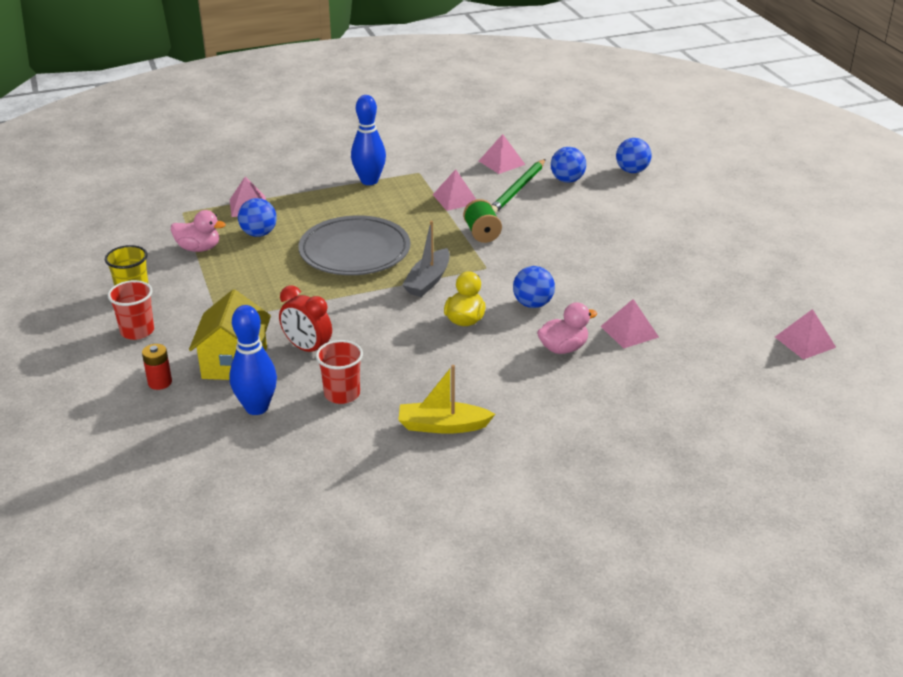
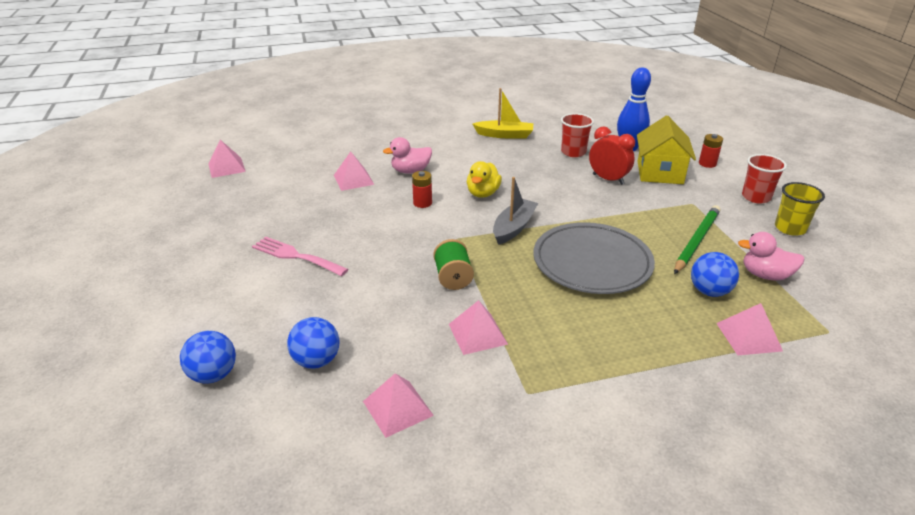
camera: 175 degrees left, 0 degrees up
(369, 181) = (599, 377): blue bowling pin -> none
(518, 189) = (391, 346): green pencil -> green pencil (696, 241)
(533, 304) = (422, 203): blue ball -> red battery
(633, 244) = (295, 256): none -> pink fork

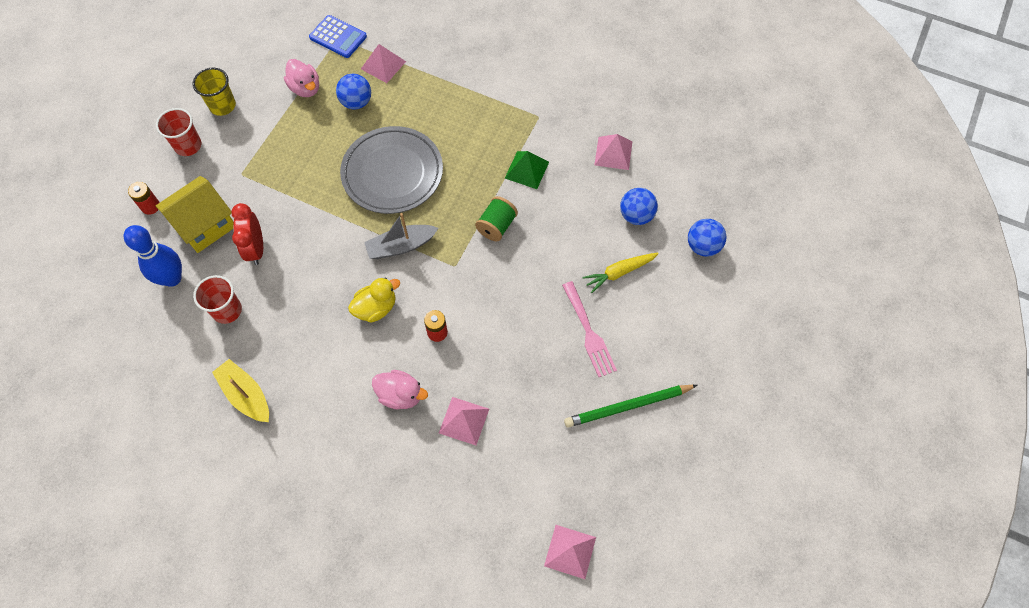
camera: 140 degrees left, 30 degrees up
(298, 306) = (619, 273): none -> yellow carrot
(477, 334) = (527, 170): pink pyramid -> green pyramid
(696, 241) = (299, 141): green pencil -> green pencil (628, 406)
(832, 333) = (338, 37): none -> blue calculator

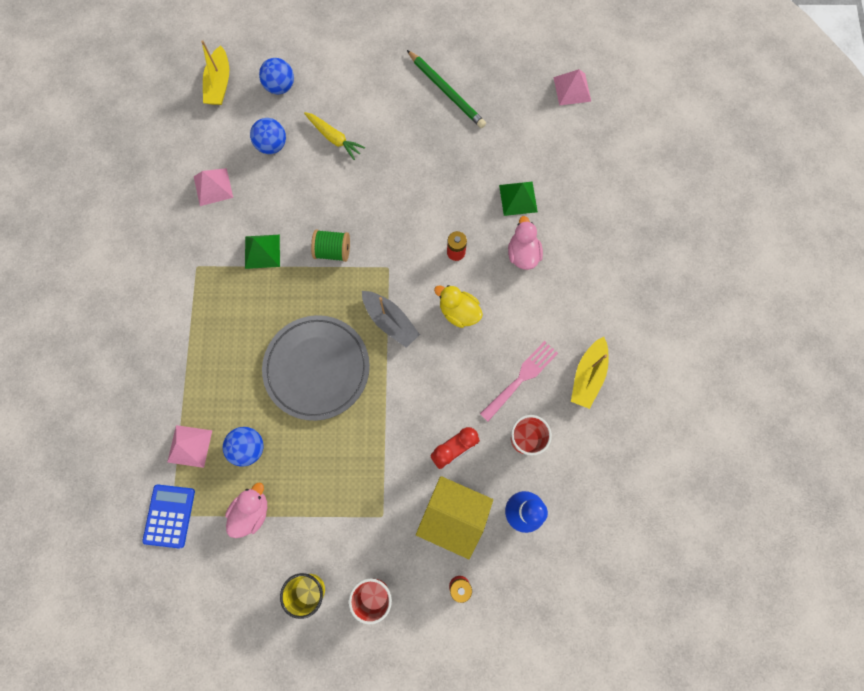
camera: 115 degrees left, 10 degrees up
(464, 421) = (518, 198): pink pyramid -> green pyramid
(589, 333) = (399, 140): pink fork -> pink fork (521, 378)
(728, 194) = (219, 84): none -> yellow boat

